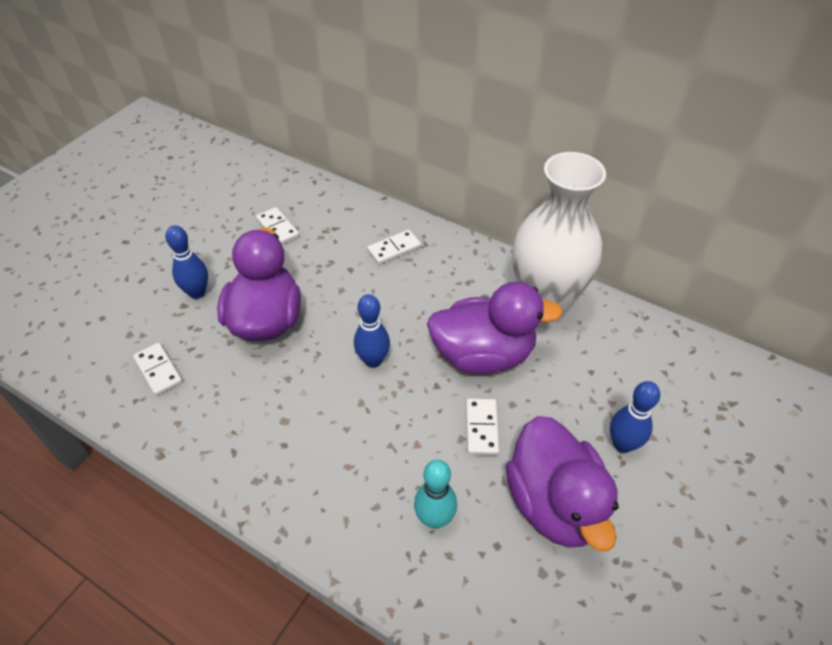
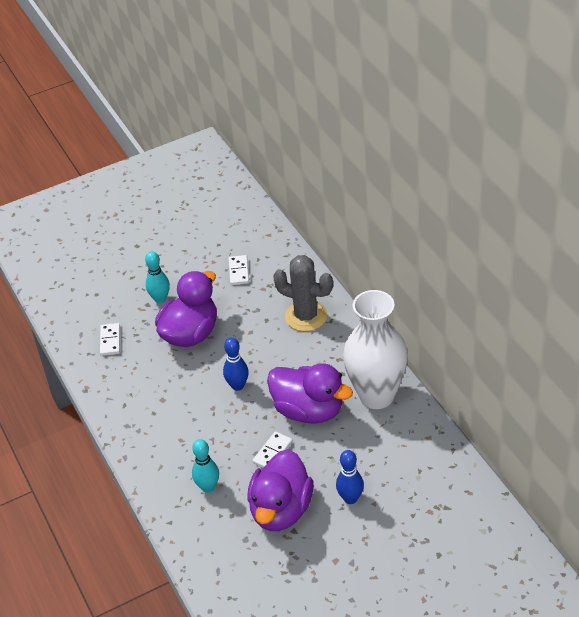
camera: 35 degrees right, 5 degrees down
(197, 293) = (160, 299): blue bowling pin -> turquoise bowling pin
(394, 249) = (306, 316): white domino -> grey cactus

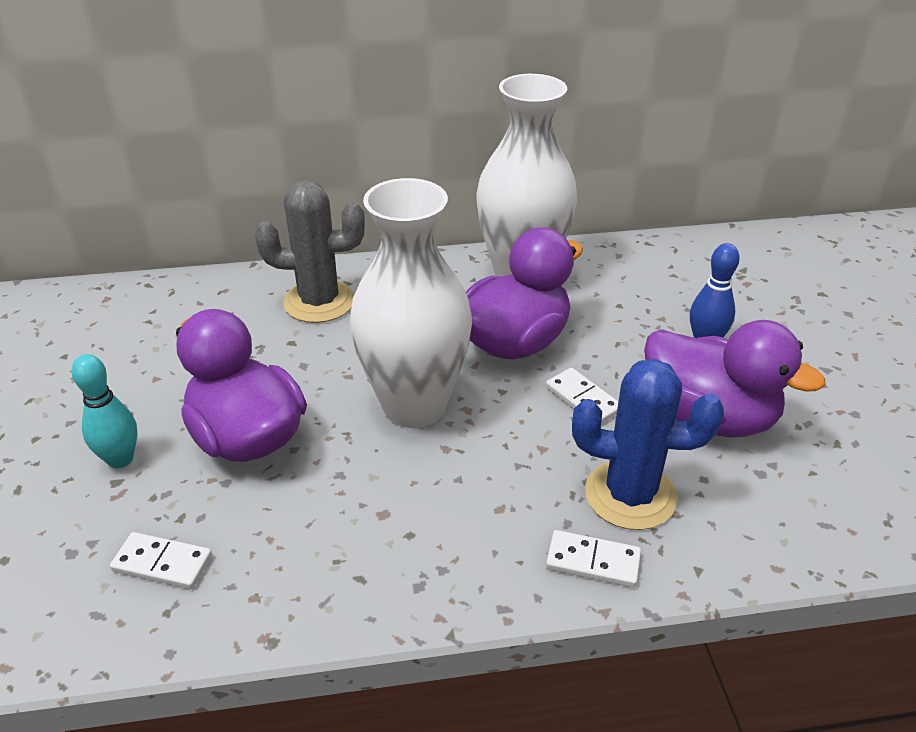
camera: 75 degrees left, 5 degrees down
(208, 487) = (630, 495): turquoise bowling pin -> blue cactus
(237, 386) = (414, 406): blue bowling pin -> white vase
(239, 271) = (154, 347): white domino -> white domino (593, 561)
(306, 316) = (319, 302): grey cactus -> grey cactus turned 45 degrees clockwise

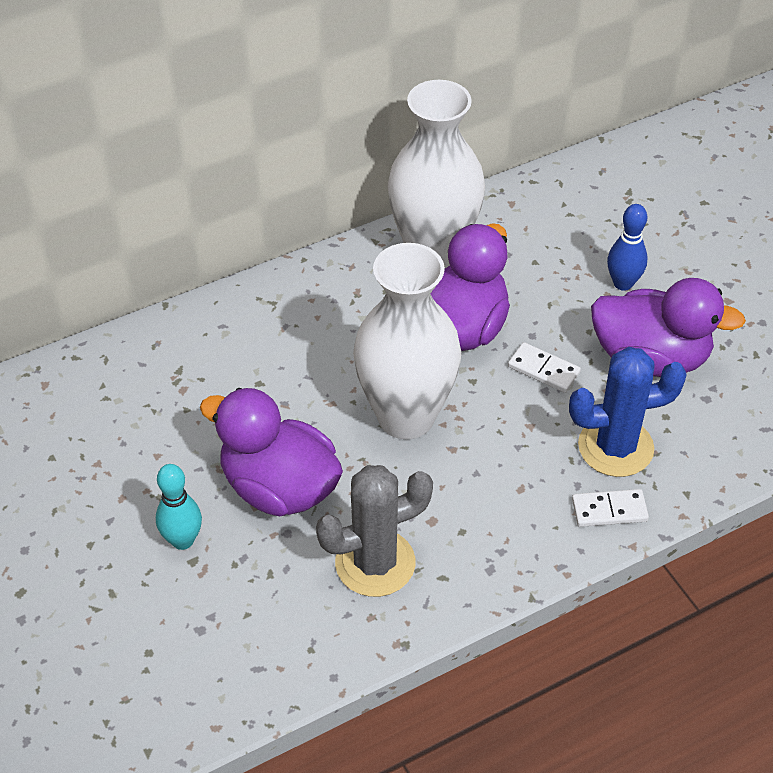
camera: 20 degrees left, 10 degrees up
(163, 563) = (282, 614): white domino -> none
(319, 302) = (258, 332): grey cactus -> grey cactus (375, 563)

